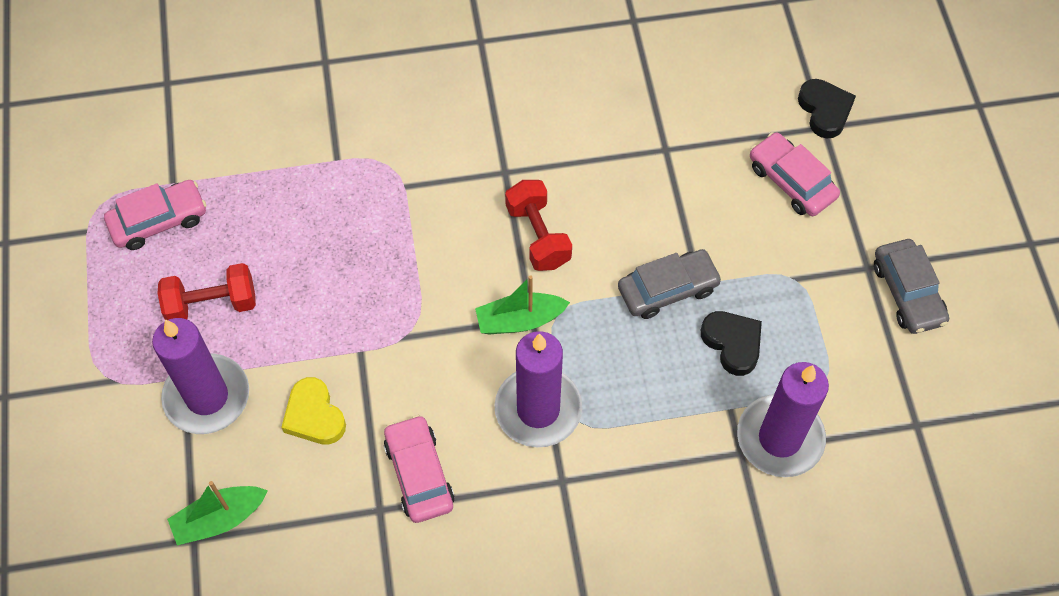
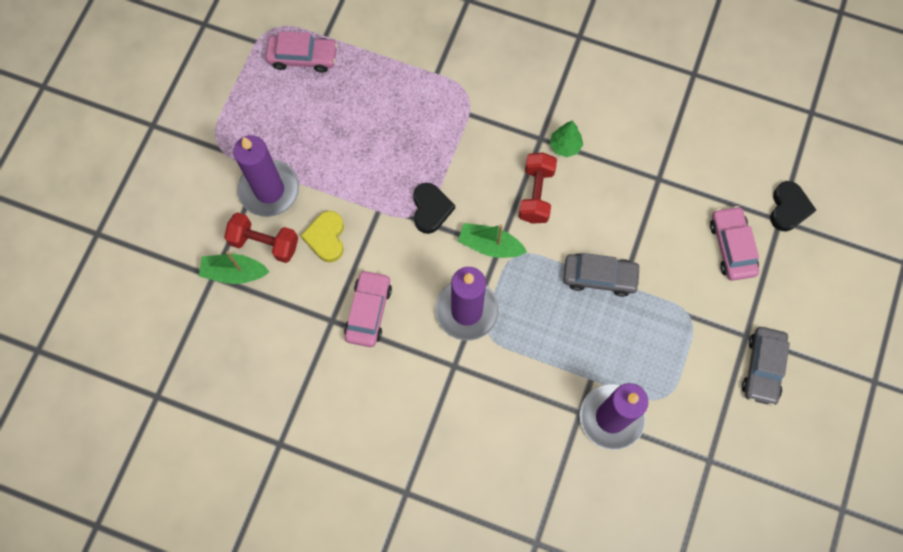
camera: 30 degrees right, 10 degrees up
(212, 304) = (305, 131): red dumbbell -> red dumbbell (264, 243)
(538, 166) = (565, 146): none -> green tree
(732, 343) = (620, 337): black heart -> black heart (431, 209)

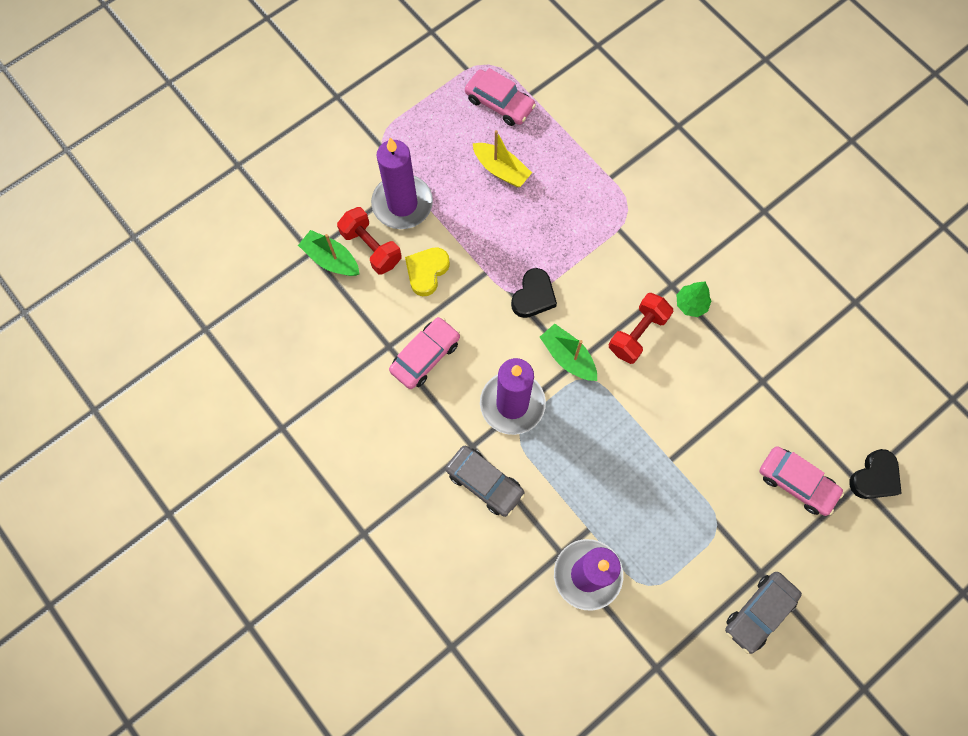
camera: 30 degrees right, 0 degrees up
(339, 115) = (501, 170): none -> yellow boat
(599, 277) = (652, 441): grey car -> grey car (484, 483)
(732, 247) = (796, 483): pink car -> pink car turned 105 degrees clockwise

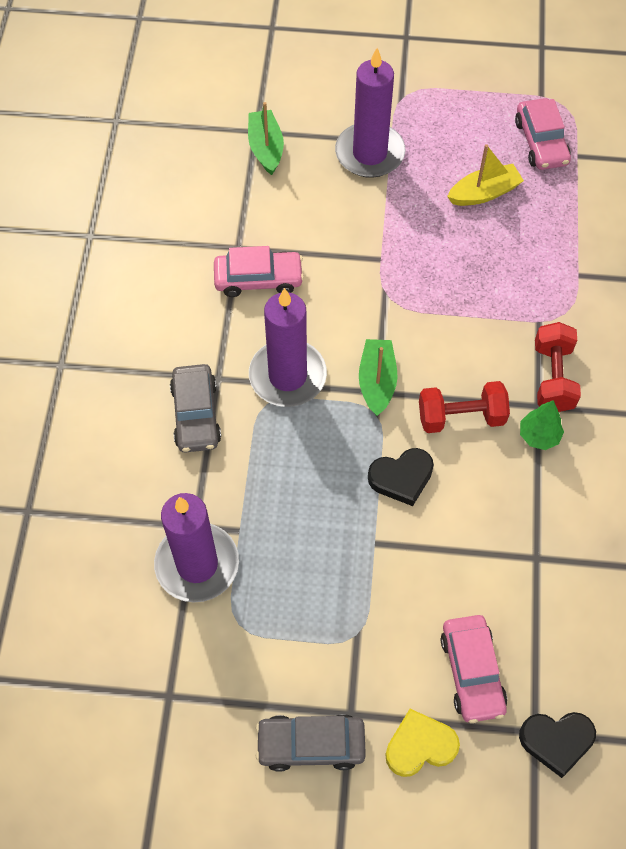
camera: 45 degrees right, 10 degrees down
(371, 248) = (307, 165): red dumbbell -> red dumbbell (553, 377)
(427, 272) = (332, 218): yellow heart -> yellow heart (420, 746)
(501, 170) = (484, 193): yellow boat -> yellow boat turned 105 degrees counterclockwise
(533, 296) = (401, 310): black heart -> black heart (401, 478)

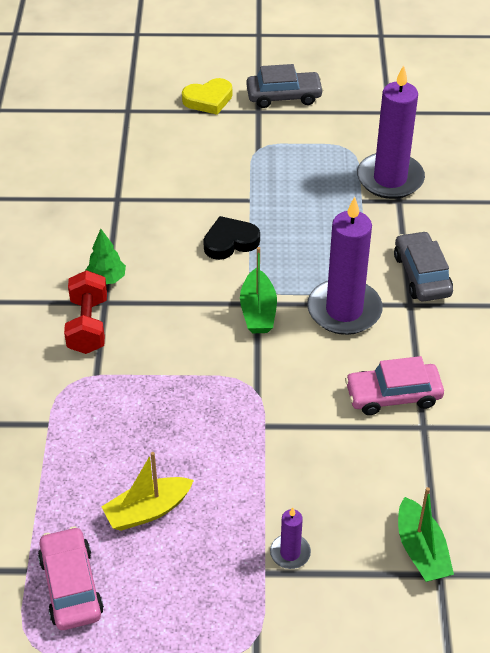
camera: 175 degrees right, 15 degrees down
(369, 153) = (290, 553): purple candle -> purple candle, size x0.46
(461, 417) = (178, 288): red dumbbell -> none
(472, 672) = (171, 135): pink car -> none
(556, 741) = (112, 107): black heart -> none

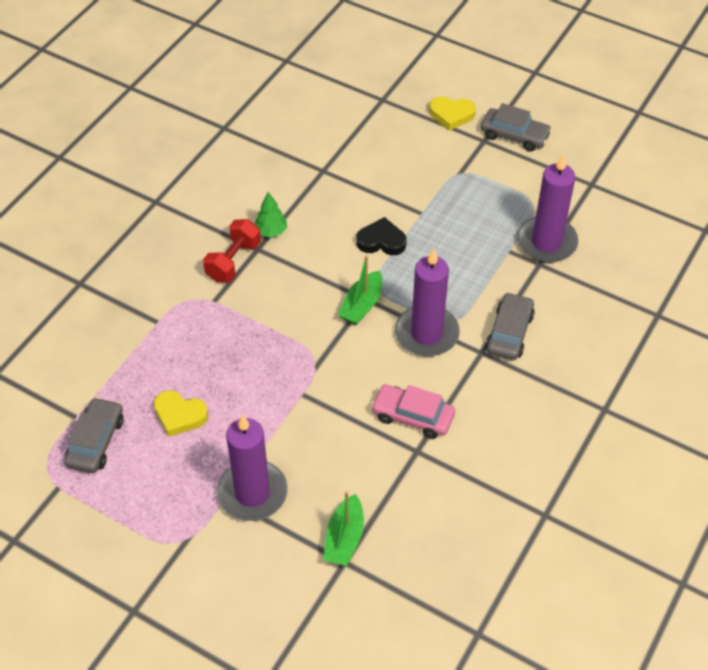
camera: 30 degrees right, 5 degrees up
(71, 586) = (96, 441): pink car -> grey car
(147, 510) = (179, 415): yellow boat -> yellow heart
(290, 553) = (252, 493): purple candle -> purple candle, size x2.17

